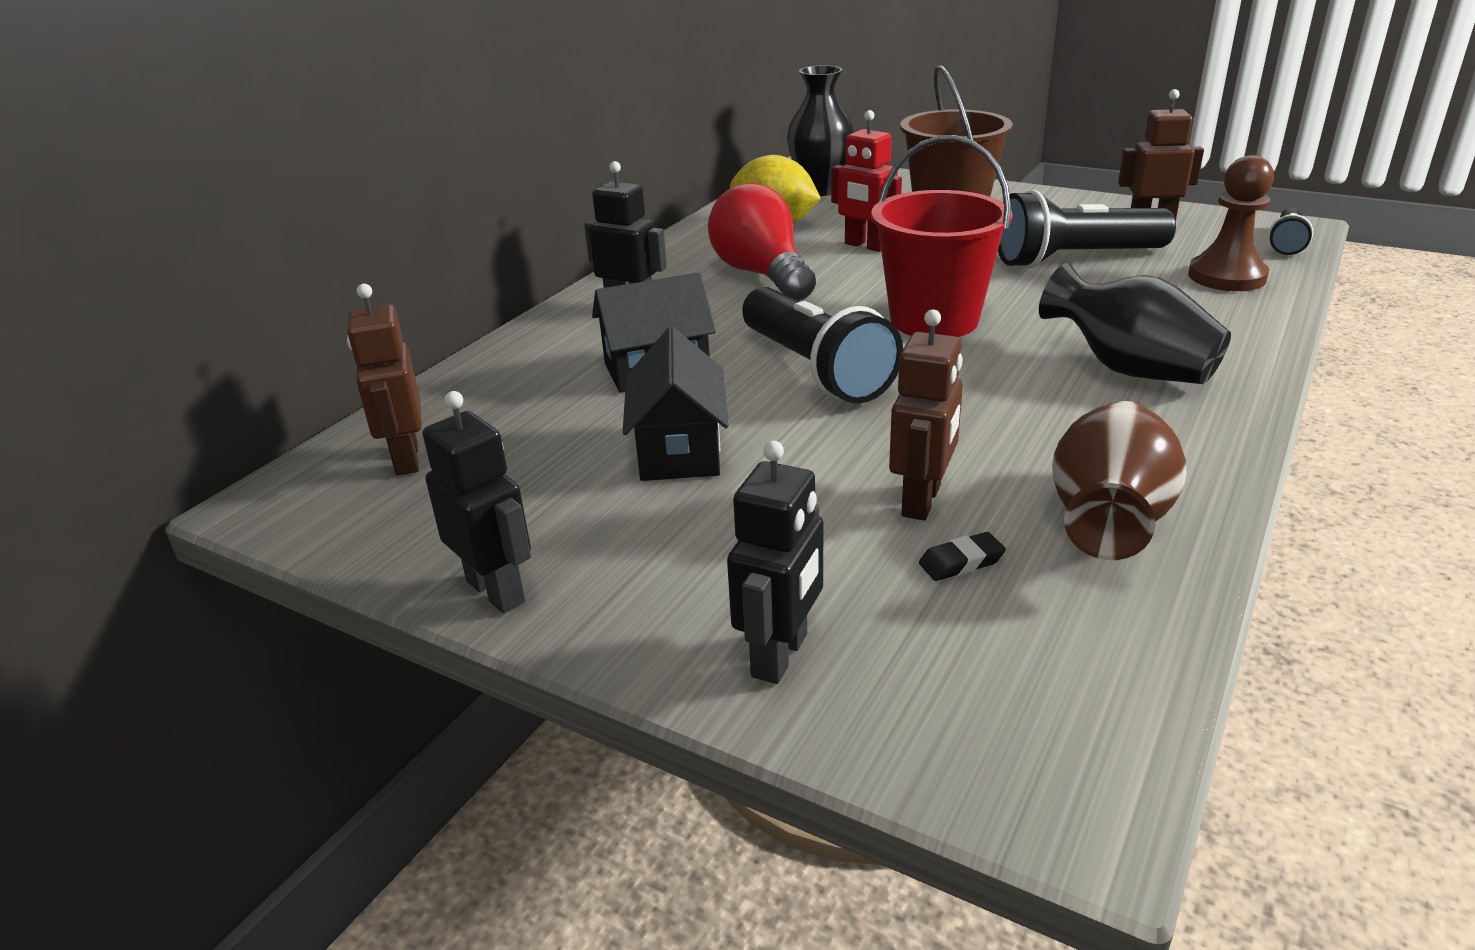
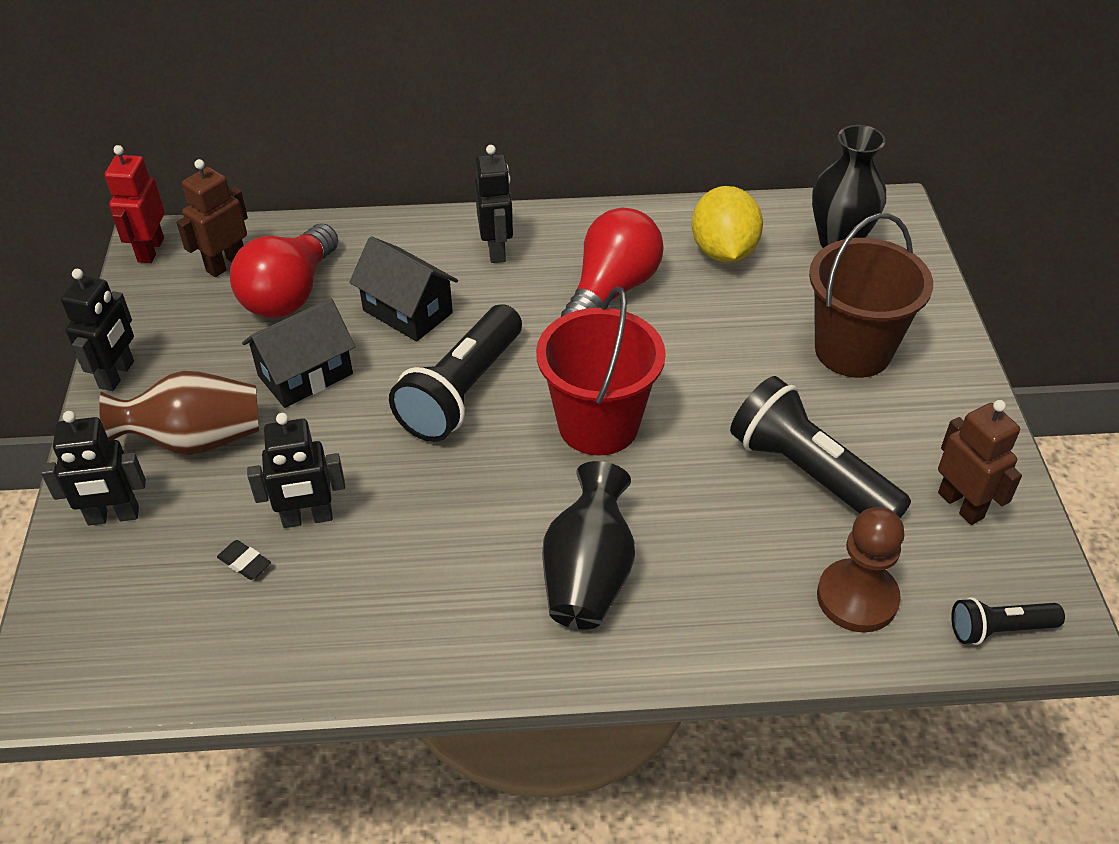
camera: 55 degrees right, 15 degrees up
(525, 429) = (290, 293): none -> red light bulb
(865, 246) = (724, 325): red robot -> red robot (150, 250)
(922, 501) = (307, 518): brown robot -> black robot
(1108, 520) = (335, 624): brown vase -> brown vase (195, 440)

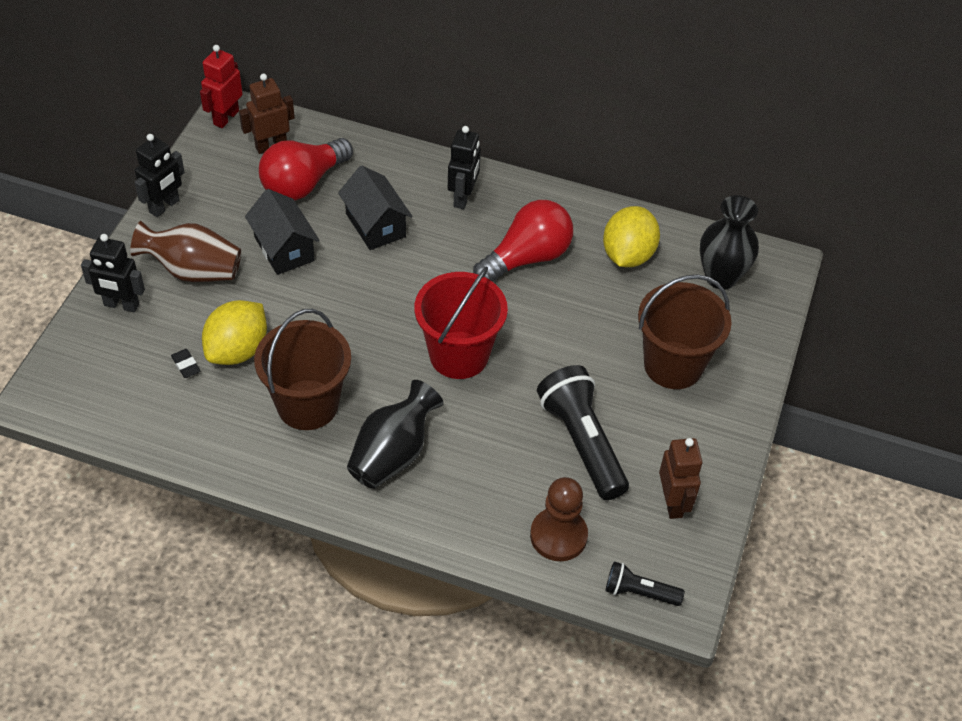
camera: 20 degrees right, 5 degrees up
(305, 375) = (284, 249): black house -> black house turned 75 degrees clockwise
(307, 518) = (237, 350): black robot -> yellow lemon
(440, 554) = (307, 405): none -> brown bucket
(462, 391) = (381, 298): black flashlight -> none

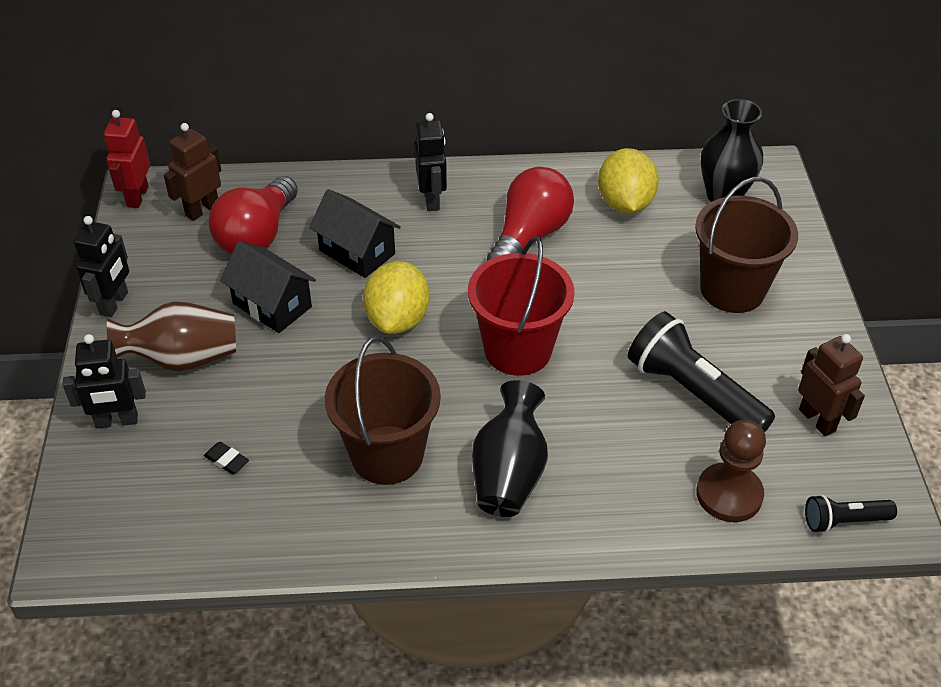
camera: 20 degrees left, 5 degrees down
(237, 350) = (277, 424): yellow lemon -> yellow lemon (397, 319)

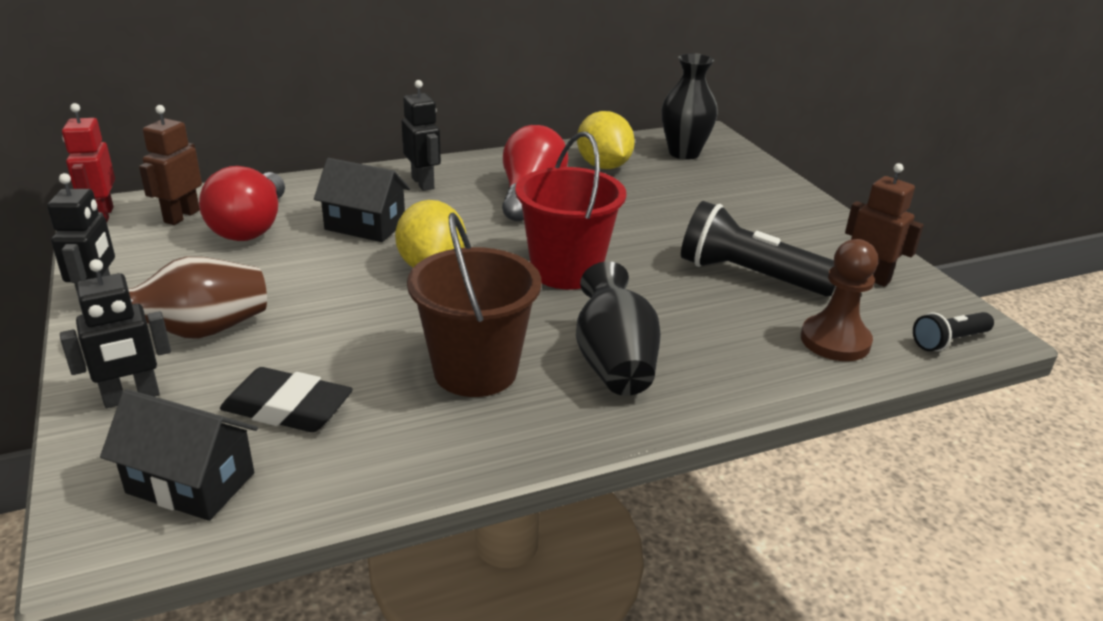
camera: 20 degrees left, 15 degrees down
(226, 460) = (287, 408): black eraser -> black eraser, size x2.19
(272, 305) = (289, 275): black house -> black house (191, 483)
(732, 289) = (733, 206): brown bucket -> none

